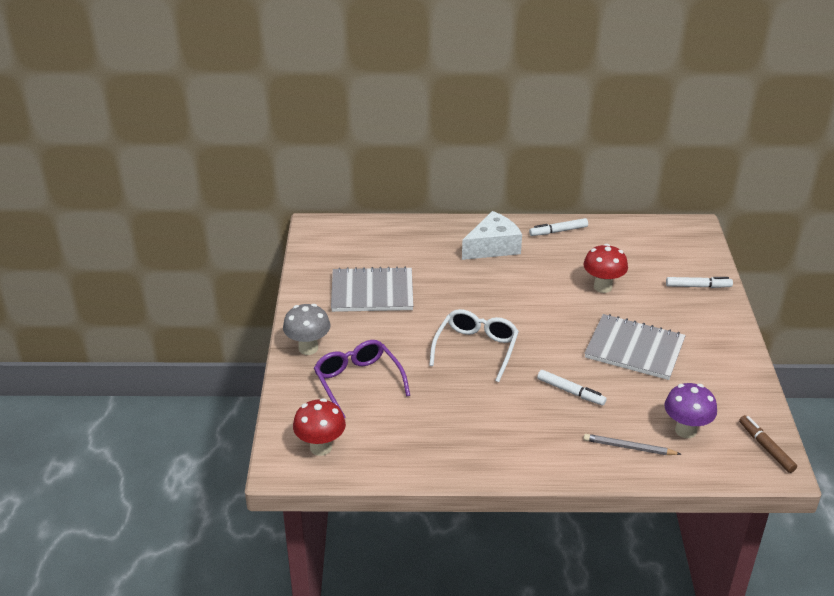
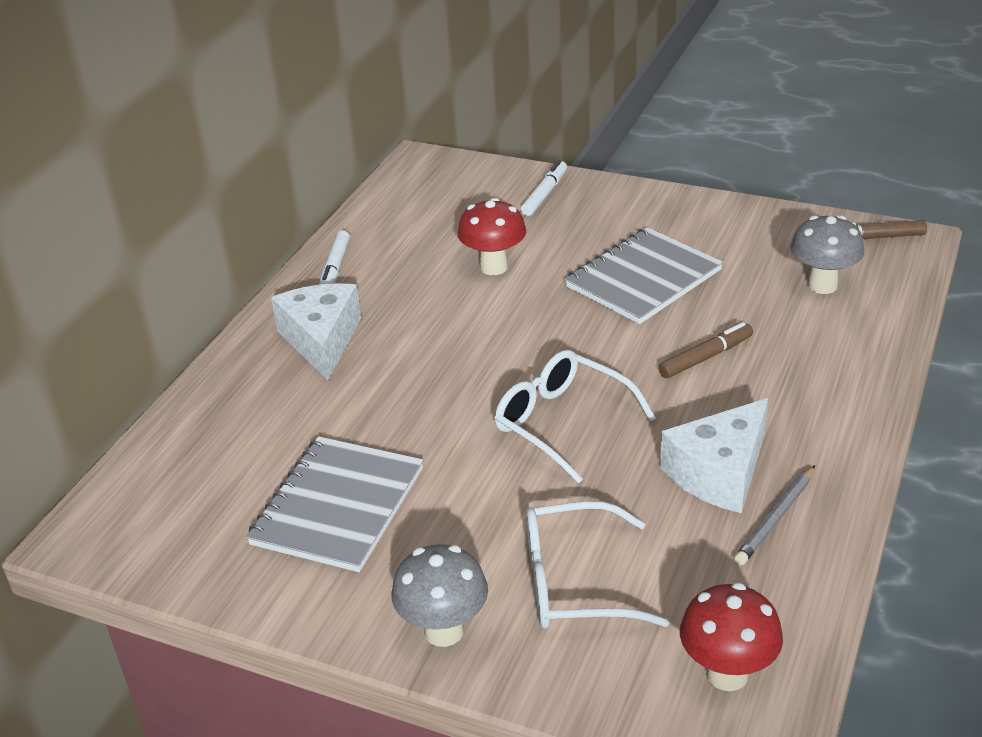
camera: 65 degrees left, 0 degrees up
(358, 382) = (576, 582): purple glasses -> white glasses
(468, 417) = (719, 473): none -> white cheese
(570, 392) = (706, 357): white marker -> brown marker
(628, 447) = (839, 339): grey pencil -> grey pencil (775, 518)
(685, 430) = (822, 285): purple mushroom -> grey mushroom

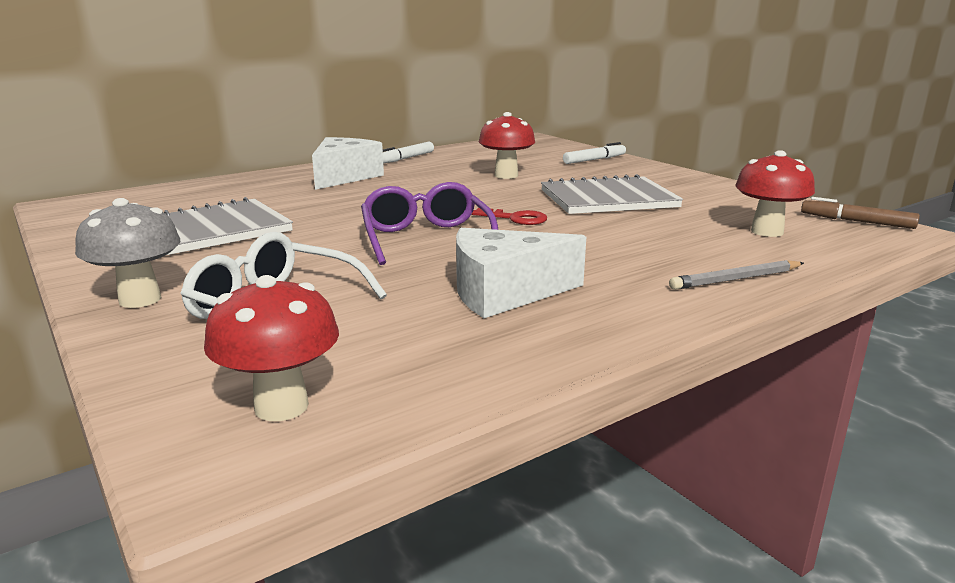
camera: 30 degrees right, 15 degrees down
(563, 423) = (426, 239): white glasses -> purple glasses
(600, 352) = (516, 218): none -> red key
(706, 357) = (598, 239): brown marker -> none
(775, 518) = (509, 330): grey pencil -> grey pencil (735, 279)
(822, 285) = (767, 231): grey mushroom -> red mushroom

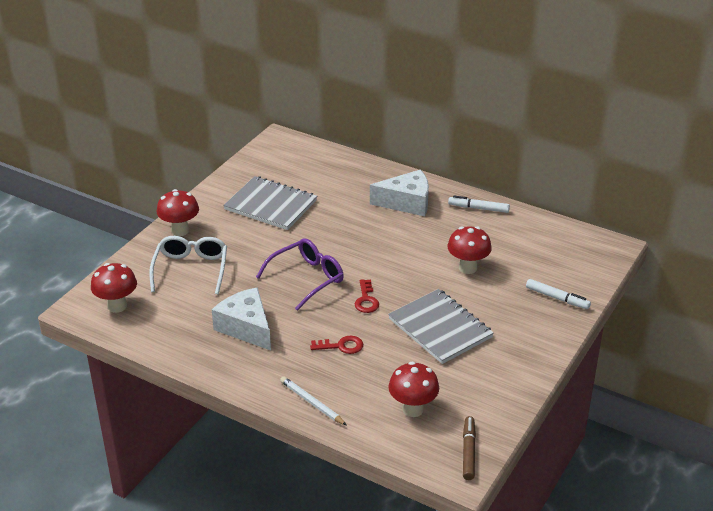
camera: 65 degrees right, 15 degrees up
(140, 299) = (180, 231): grey mushroom -> red mushroom
(607, 244) = (341, 346): none -> red key
(735, 279) = (312, 402): grey pencil -> white pencil

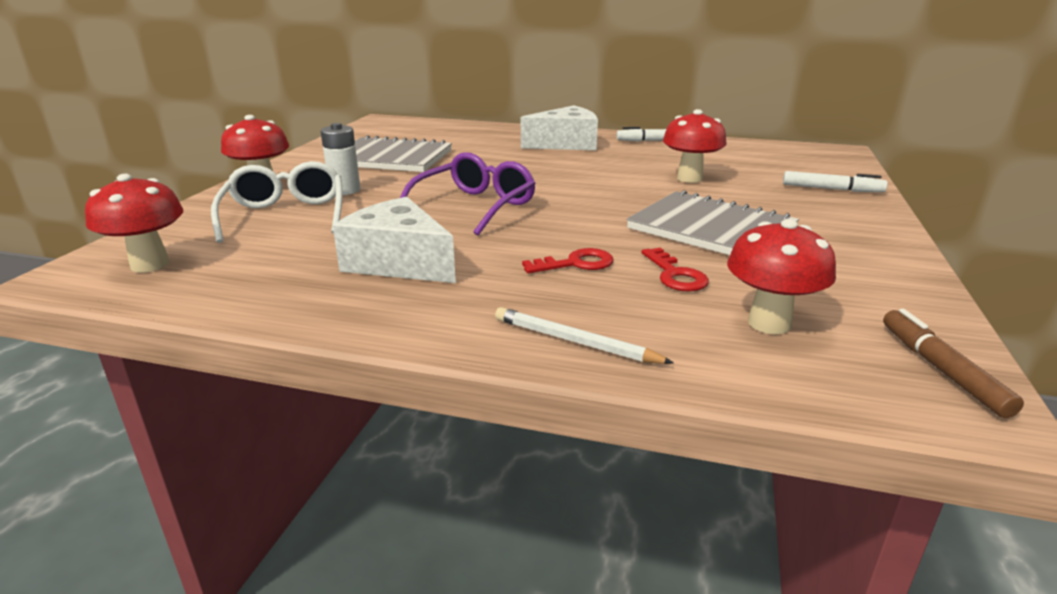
camera: 15 degrees left, 10 degrees down
(231, 245) = (345, 190): none -> white battery
(366, 300) = (577, 216): red key -> red key (675, 275)

